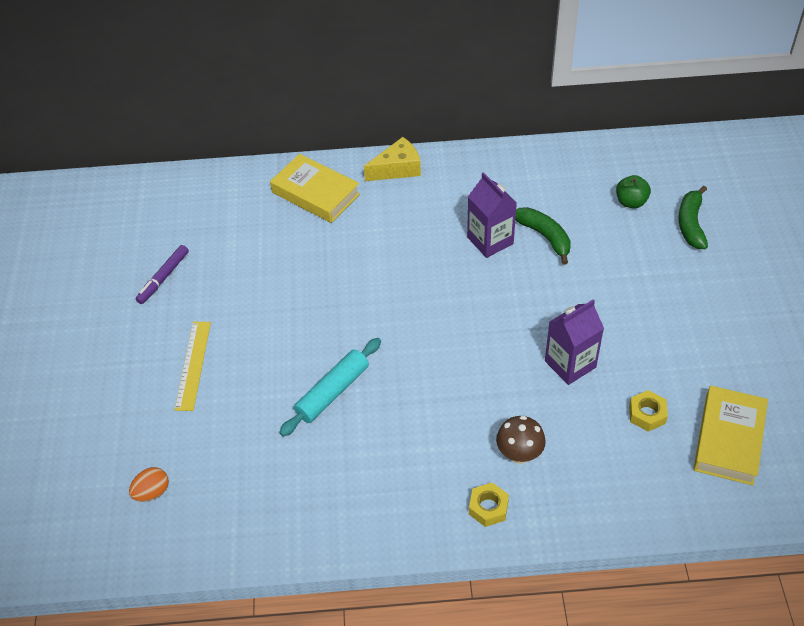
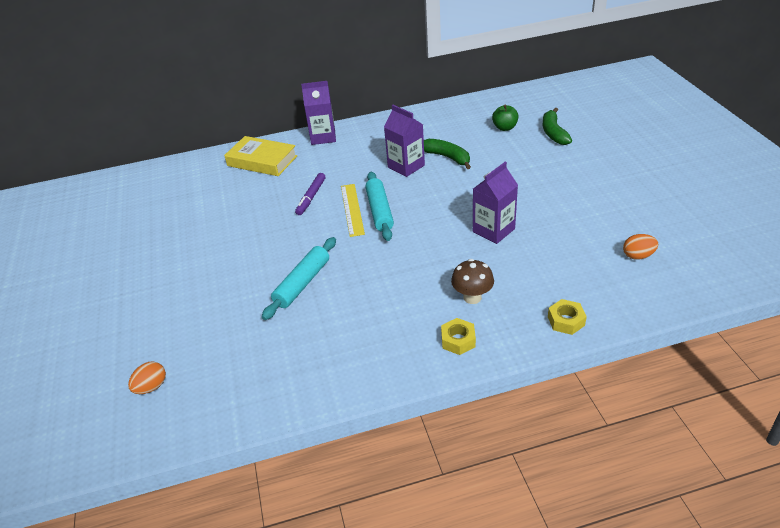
camera: 10 degrees left, 10 degrees down
(163, 278) = (144, 233): purple marker -> purple marker (311, 197)
(193, 365) = (178, 286): yellow ruler -> yellow ruler (352, 209)
(397, 169) = (323, 137): yellow cheese -> purple carton
(442, 305) = (380, 211): none -> turquoise rolling pin
(647, 414) = (566, 251): yellow nut -> yellow nut (566, 321)
(729, 439) = (638, 256): yellow book -> orange egg

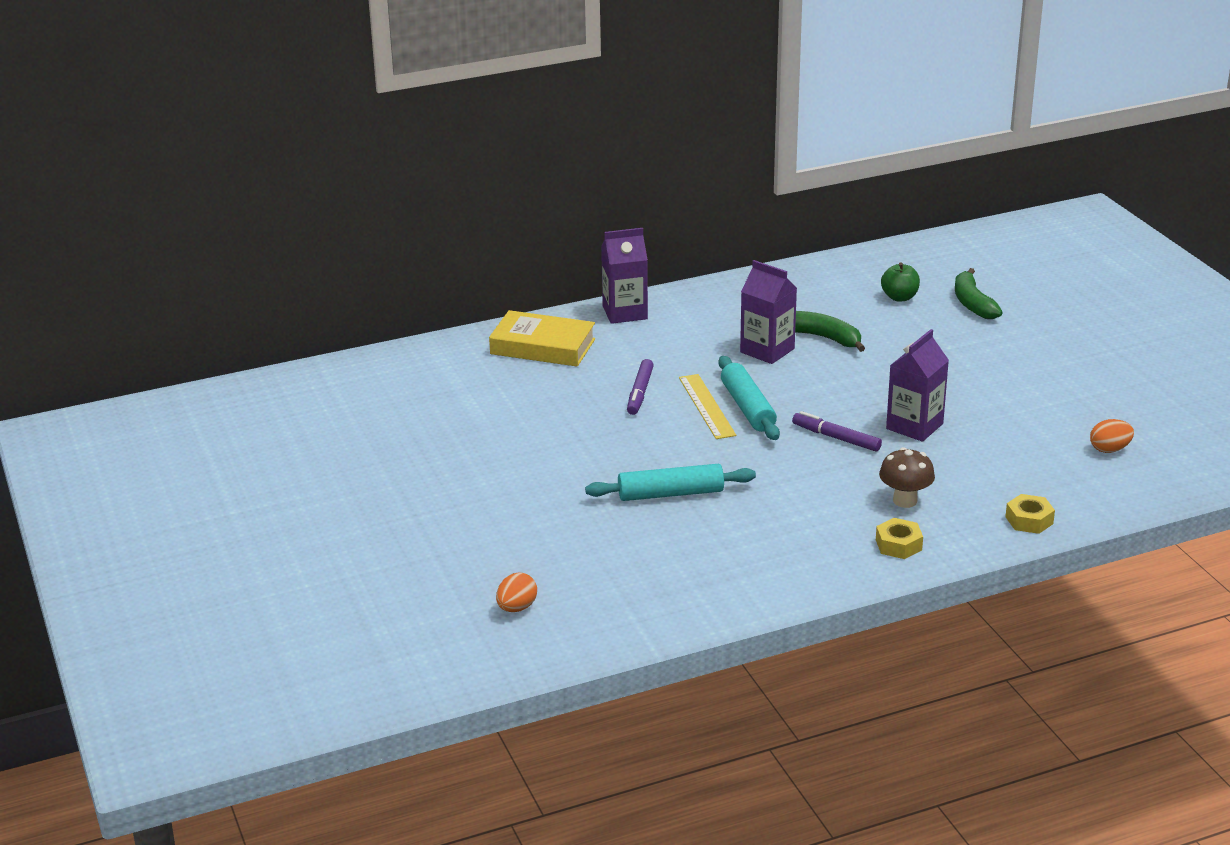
camera: 10 degrees left, 10 degrees down
(302, 283) = (671, 494): turquoise rolling pin -> turquoise rolling pin turned 60 degrees clockwise
(434, 238) = (836, 438): none -> purple marker

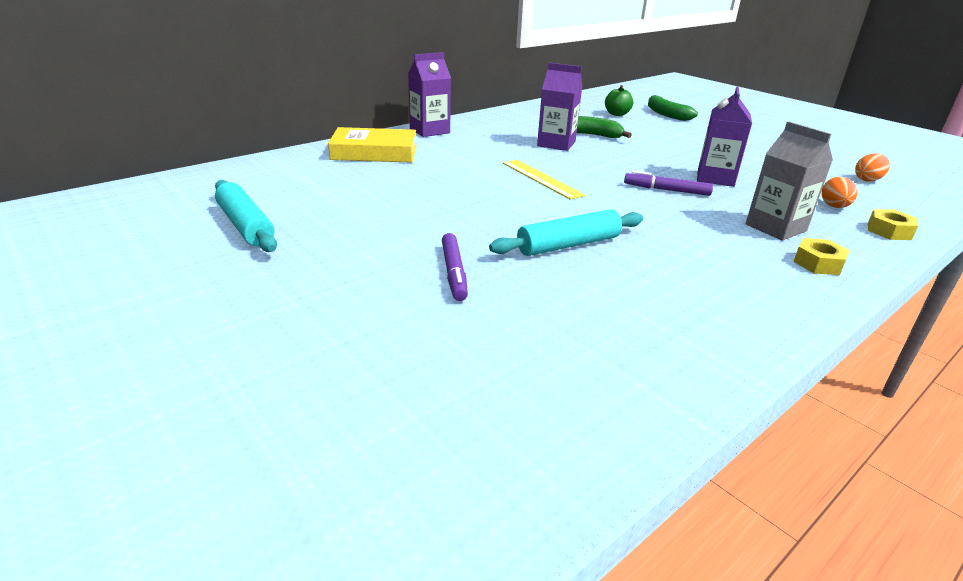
camera: 20 degrees left, 0 degrees up
(517, 608) = (485, 398): orange egg -> orange egg (834, 207)
(639, 393) = (478, 174): purple marker -> purple marker (453, 272)
(748, 407) = (575, 177): turquoise rolling pin -> turquoise rolling pin (246, 225)
(905, 501) = (775, 228): brown mushroom -> grey carton

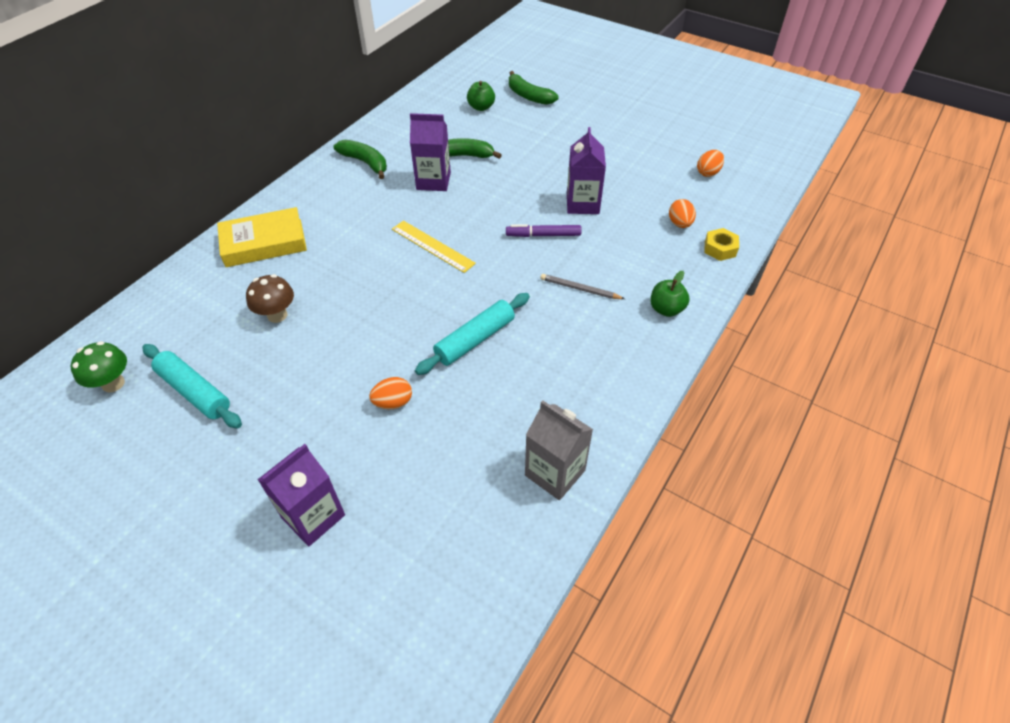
camera: 15 degrees left, 20 degrees up
(173, 207) = (113, 383): none -> green mushroom
(360, 194) = (277, 315): none -> brown mushroom
(429, 131) = (304, 188): purple carton -> purple carton (313, 516)
(453, 272) = (393, 402): purple marker -> orange egg
(493, 126) = (365, 163): none -> green banana
(705, 231) = (580, 289): none -> grey pencil
(775, 228) = (634, 268): grey carton -> grey carton (555, 473)
(818, 263) = (666, 309): yellow nut -> green apple

